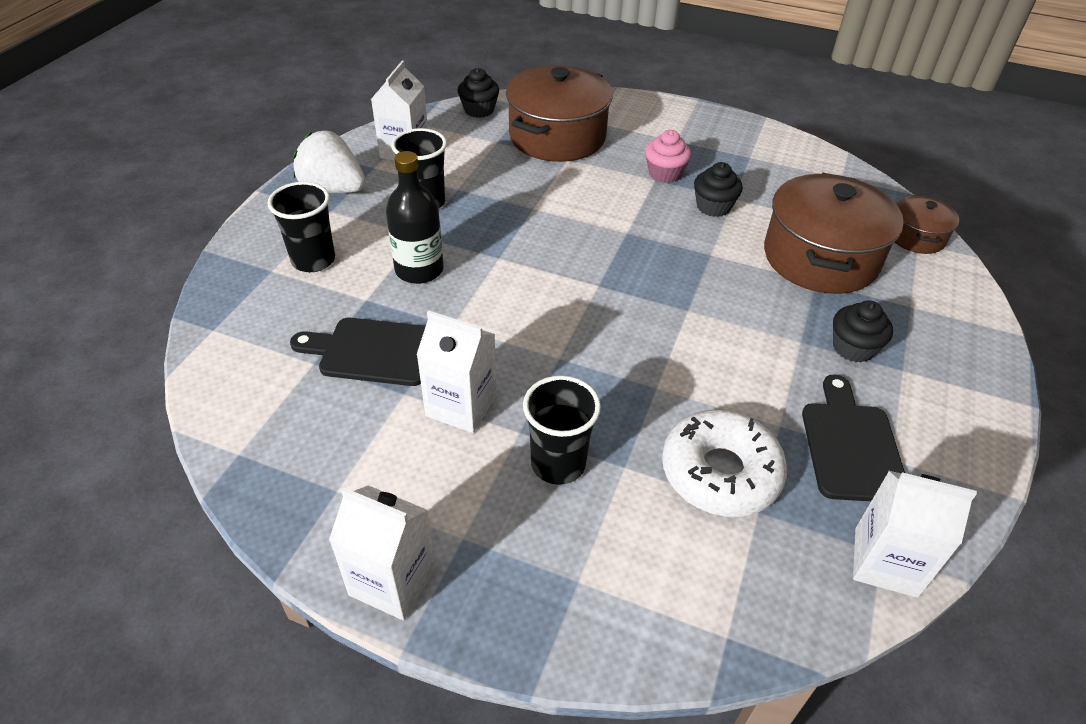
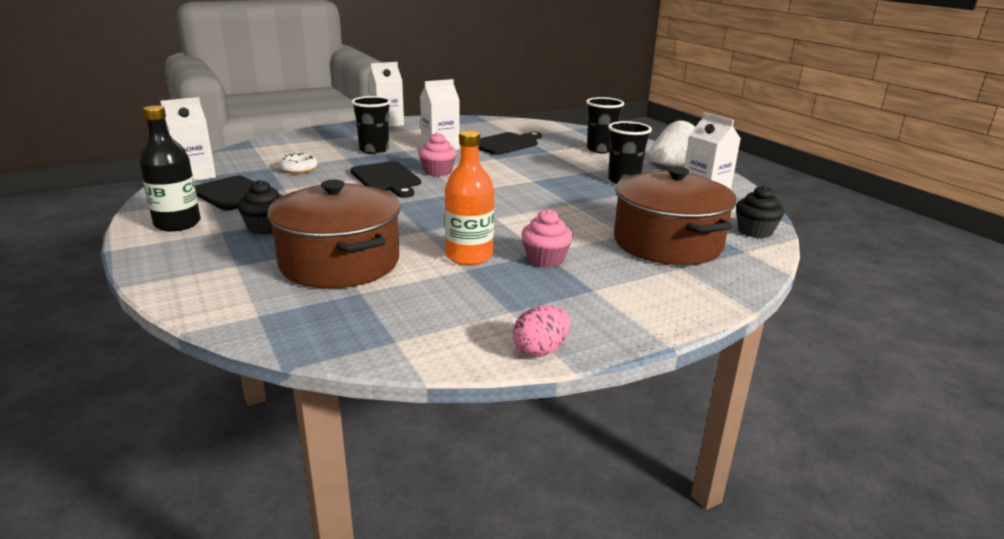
camera: 130 degrees right, 20 degrees down
(419, 270) = (553, 164): black bottle -> black bottle (177, 224)
(562, 340) = (438, 172): none -> pink cupcake
(638, 364) = (387, 179): none -> black cutting board
(713, 206) = (469, 256): black cupcake -> orange bottle
(720, 473) = (299, 169): white donut -> white donut, size x0.53
(767, 132) = (540, 350): none -> pink egg
(916, 237) = (263, 319): brown pot -> none

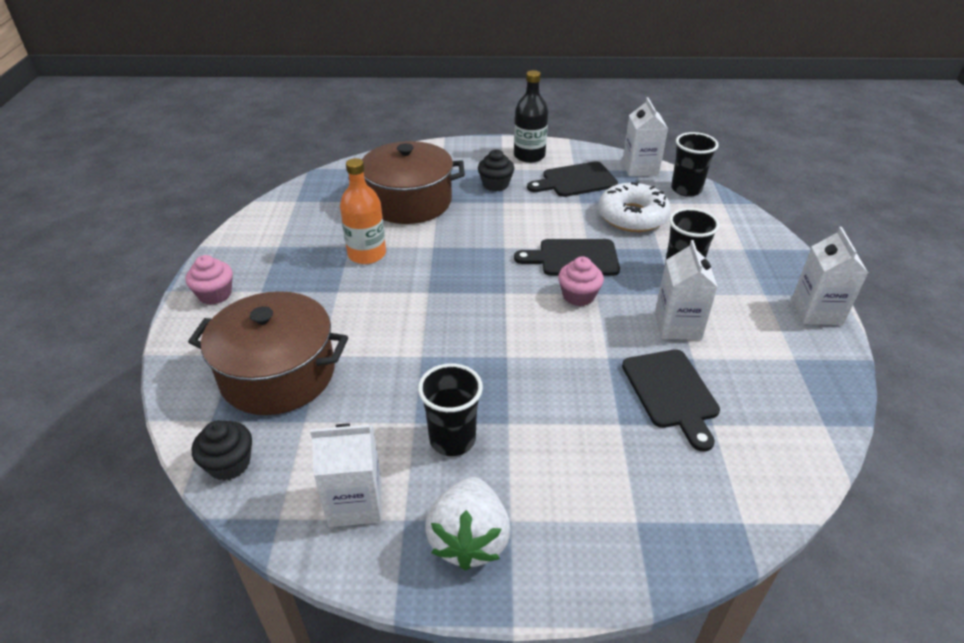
camera: 120 degrees right, 15 degrees up
(299, 169) = (632, 216): white donut -> white donut, size x1.89
(540, 350) = (229, 242): pink egg -> none
(545, 259) = (325, 287): pink cupcake -> pink cupcake (215, 294)
(600, 150) = (598, 492): black cup -> black cup (686, 189)

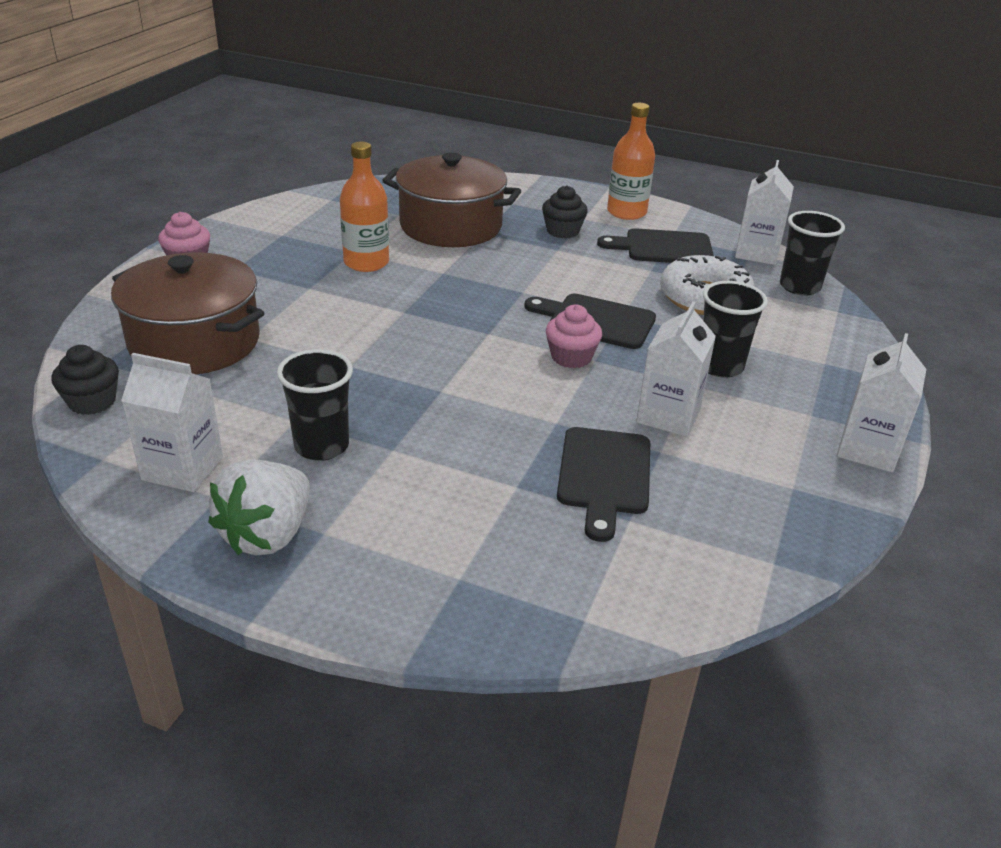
camera: 20 degrees right, 5 degrees down
(529, 156) = (626, 212): black bottle -> orange bottle

